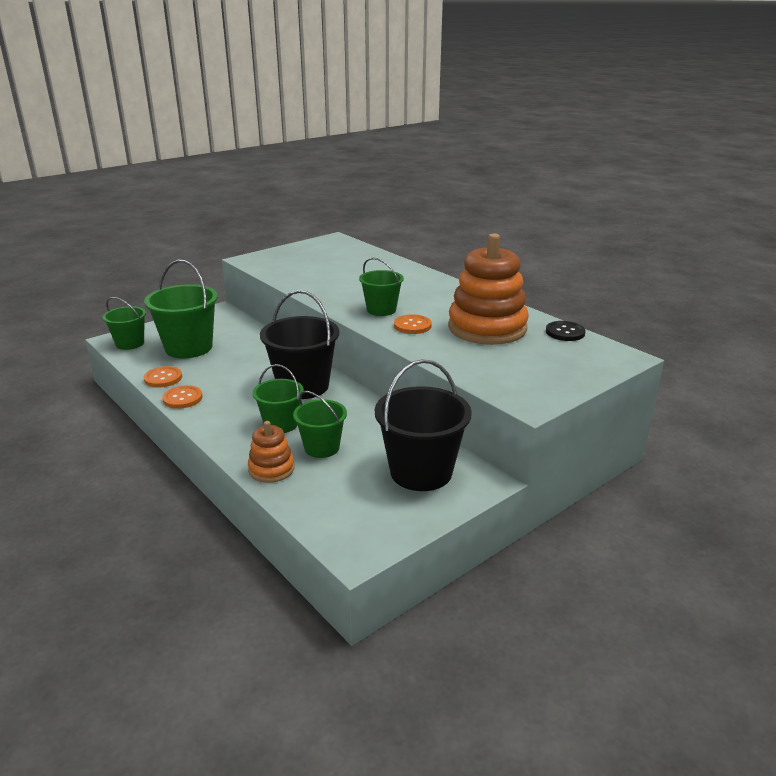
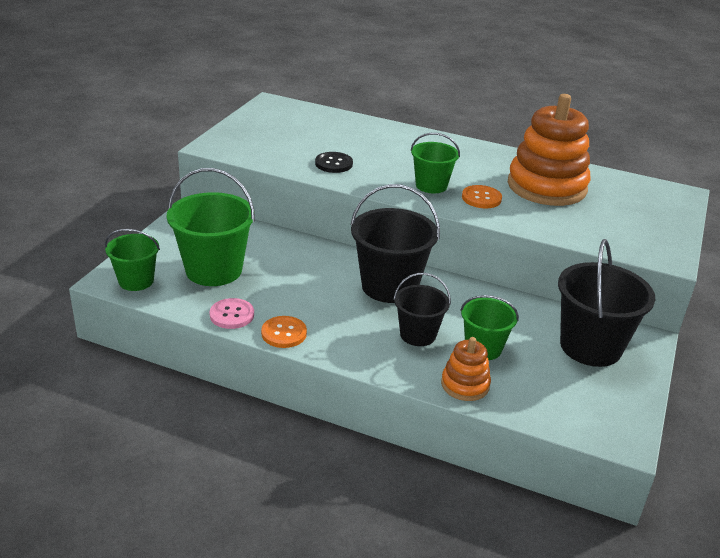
camera: 30 degrees left, 5 degrees up
(163, 378) = (232, 315): orange button -> pink button
(281, 424) = (418, 335): green bucket -> black bucket
(565, 332) = (612, 178): black button -> black button (333, 164)

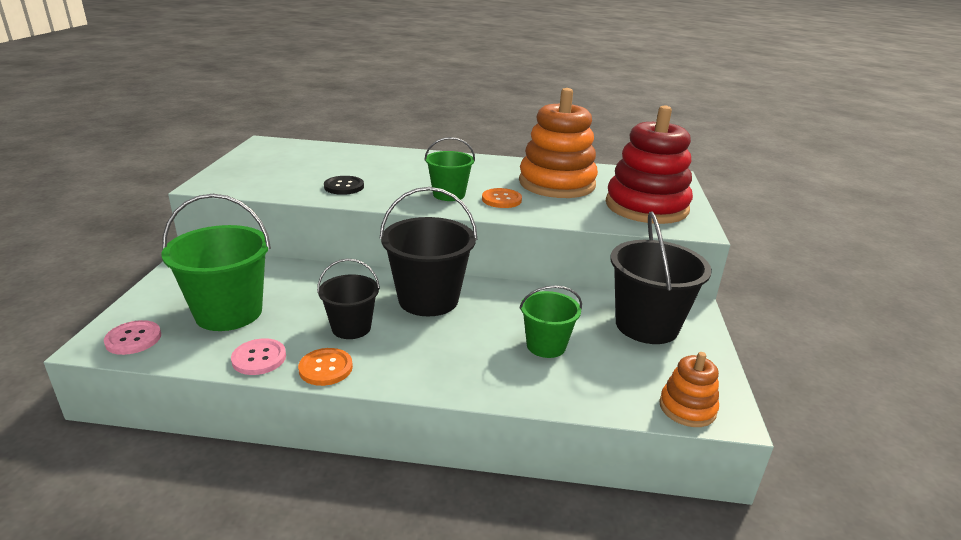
camera: 15 degrees left, 5 degrees down
(136, 281) = (133, 339): green bucket -> pink button
(418, 335) = (474, 343): black bucket -> black bucket (351, 328)
(465, 385) = (543, 388): orange stacking toy -> orange stacking toy (687, 408)
(629, 226) = (646, 207): none -> red stacking toy

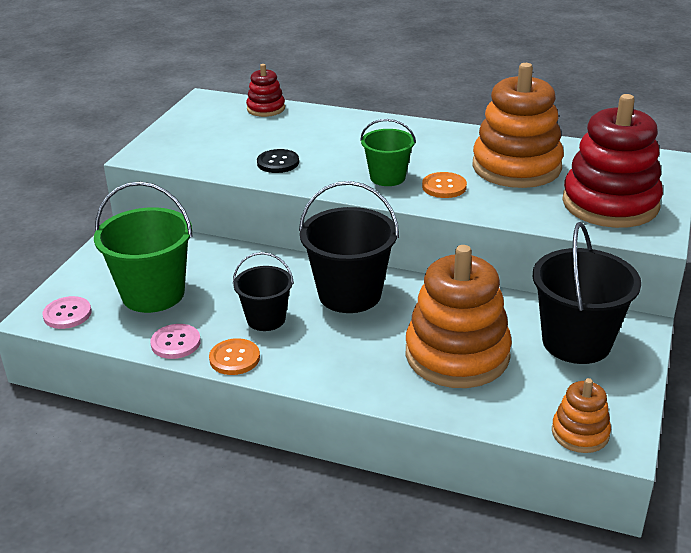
camera: 15 degrees right, 5 degrees up
(323, 148) = (266, 109): none -> red stacking toy
(546, 345) = (457, 355): green bucket -> orange stacking toy

